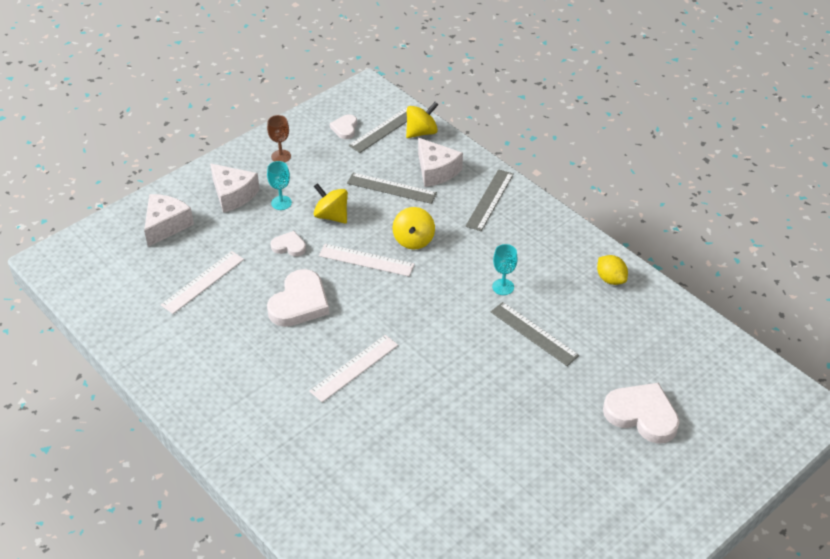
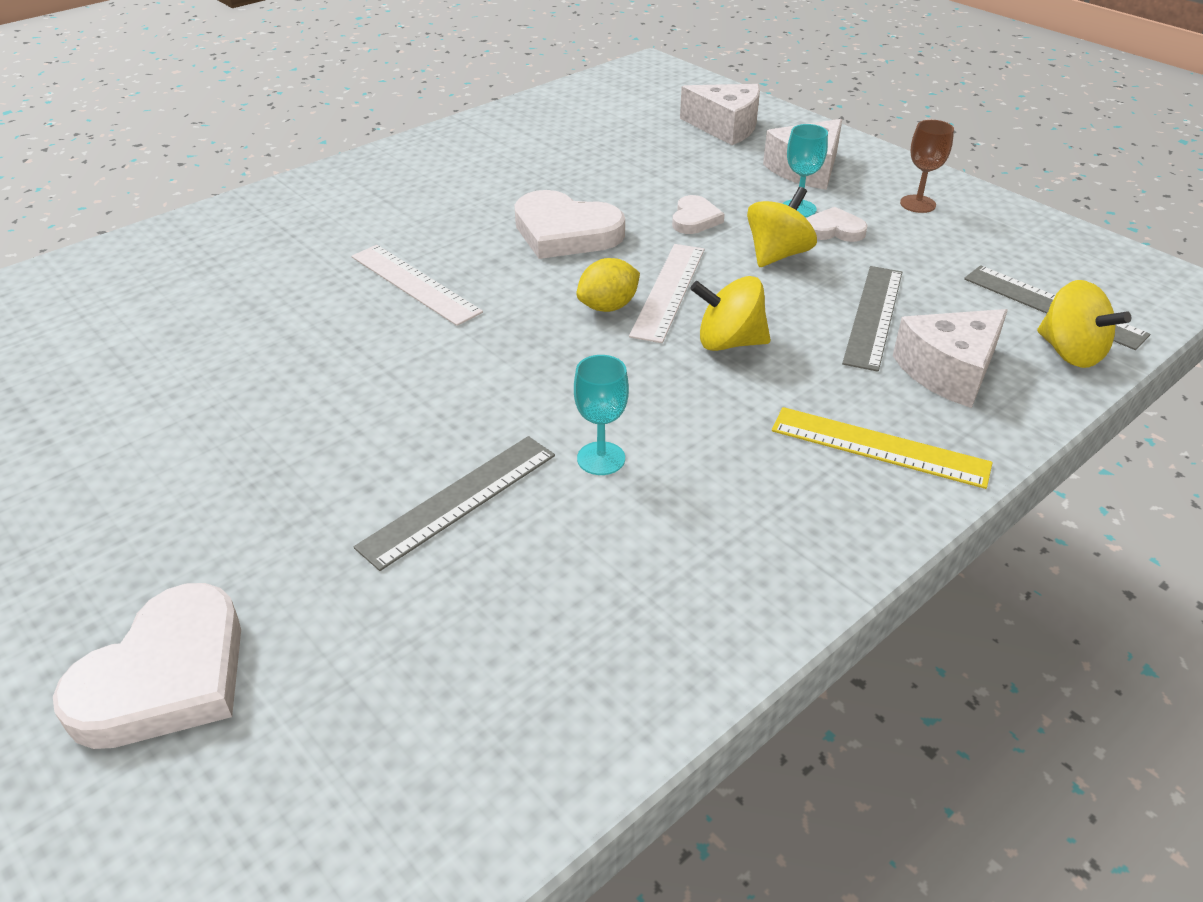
camera: 90 degrees right, 5 degrees down
(203, 282) = (611, 158): white ruler -> none
(345, 128) = (1030, 262): white heart -> white heart (834, 230)
(490, 200) = (879, 447): grey ruler -> yellow ruler
(610, 279) = (629, 655): yellow lemon -> yellow lemon (608, 306)

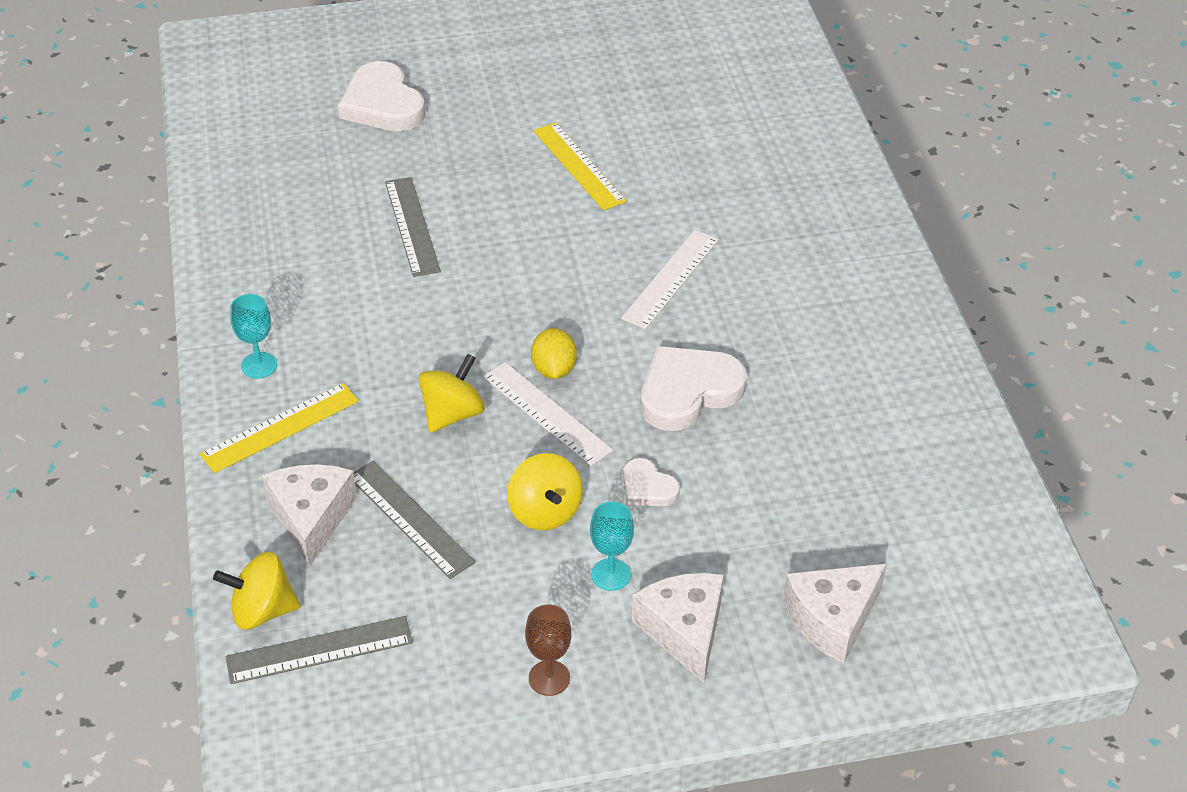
camera: 120 degrees right, 5 degrees up
(243, 407) = (579, 166): none -> yellow ruler
(415, 284) = (671, 279): white ruler -> white ruler turned 45 degrees counterclockwise
(601, 458) = (392, 295): turquoise goblet -> turquoise goblet (259, 365)
(834, 230) = (553, 577): white heart -> none

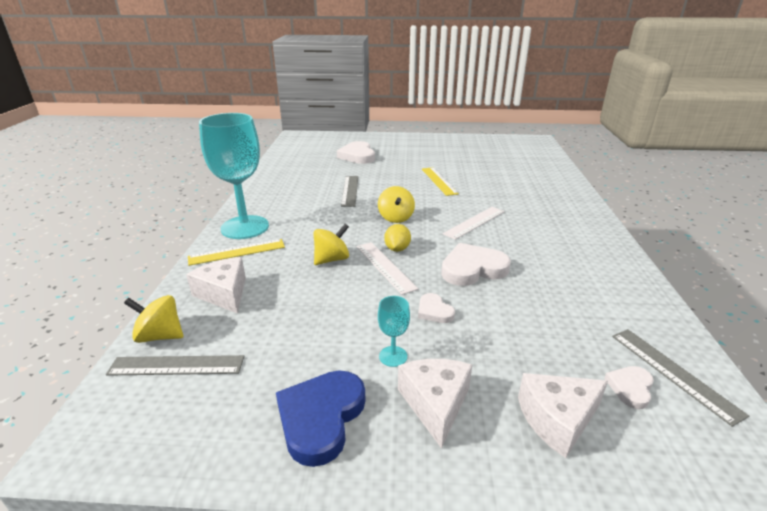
camera: 15 degrees right, 15 degrees down
(259, 365) = (245, 227): turquoise goblet -> turquoise goblet, size x2.46
(311, 518) = (224, 293): white cheese -> white cheese turned 45 degrees counterclockwise
(410, 519) = (280, 303): grey ruler -> grey ruler (673, 373)
(545, 511) = (363, 313): yellow spinning top -> yellow spinning top (396, 218)
(549, 678) = (321, 418): brown goblet -> blue heart
(918, 558) = (630, 388): none -> white heart

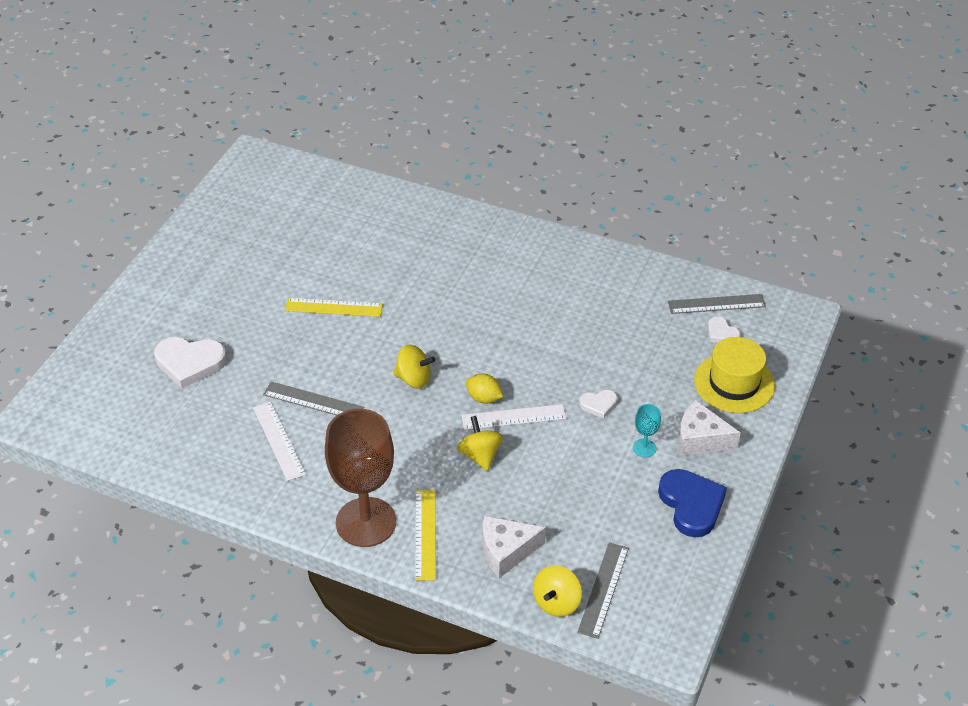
camera: 70 degrees left, 15 degrees up
(245, 227) = (366, 522): turquoise goblet -> brown goblet
(321, 418) = (691, 505): blue heart -> blue heart turned 150 degrees counterclockwise
(472, 269) = (546, 355): white heart -> none
(474, 222) = (459, 318): white ruler -> white ruler (279, 440)
(557, 419) = (734, 383): white cheese -> yellow hat

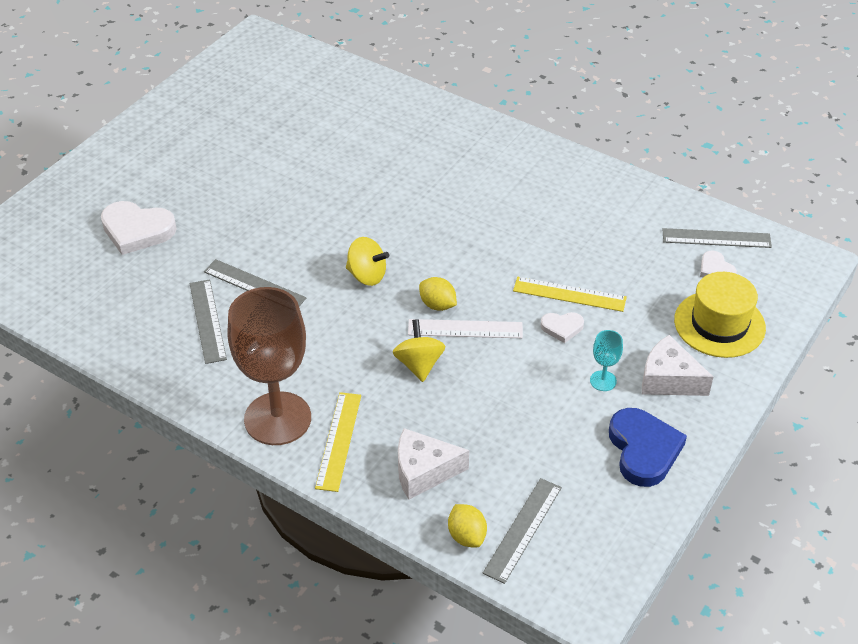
camera: 10 degrees right, 0 degrees up
(279, 440) = (207, 321): white ruler -> grey ruler
(334, 307) = (301, 193): yellow ruler -> yellow ruler (569, 294)
(556, 602) = (467, 536): yellow spinning top -> yellow lemon

